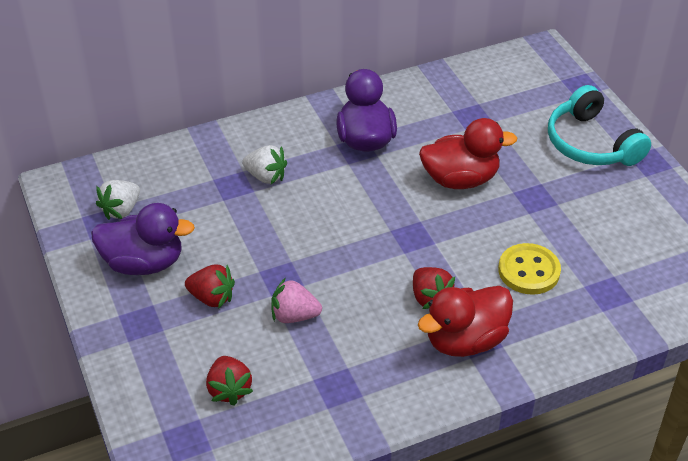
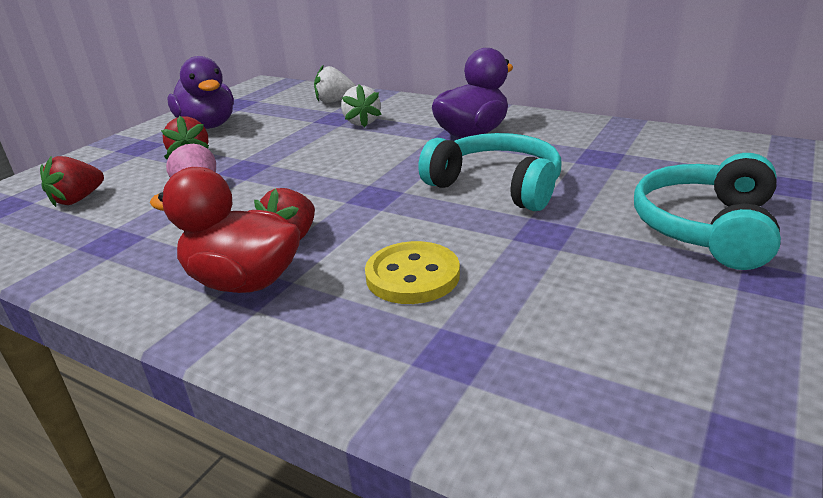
camera: 55 degrees right, 15 degrees down
(121, 210) = (258, 103): white strawberry -> white strawberry (334, 101)
(460, 179) = (497, 185): red duck -> turquoise headphones

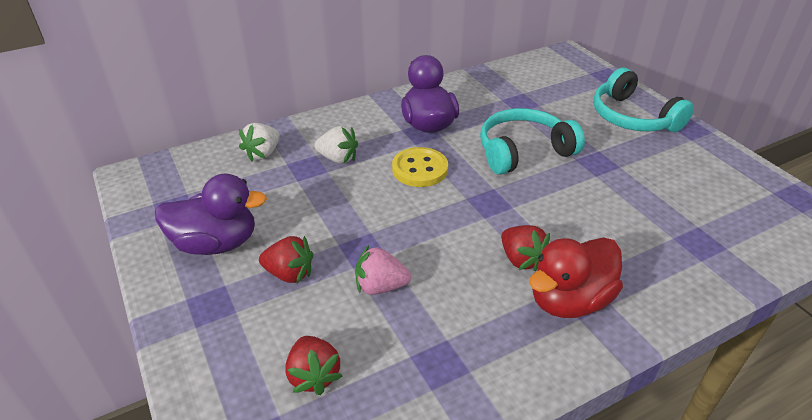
camera: 60 degrees left, 10 degrees up
(412, 276) = (613, 227): yellow button -> yellow button (420, 169)

